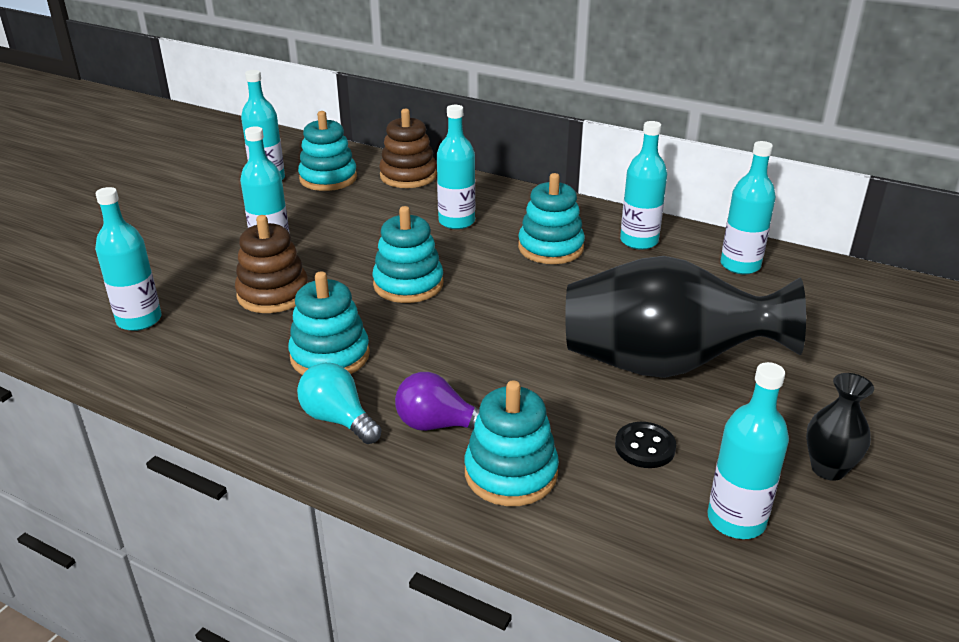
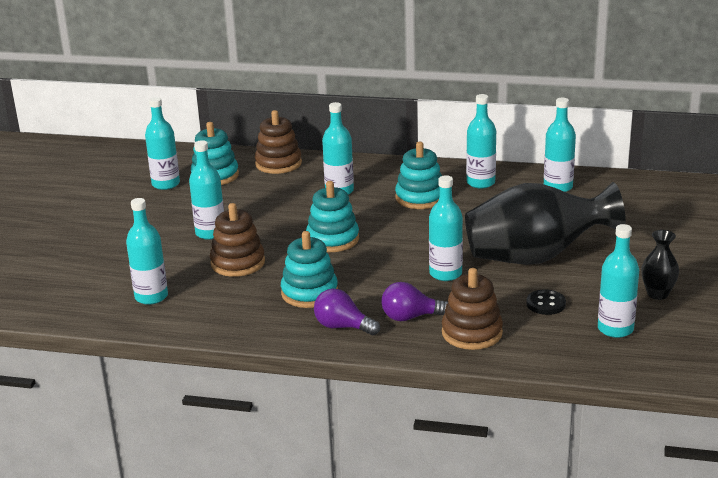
camera: 15 degrees left, 5 degrees down
(338, 419) = (342, 327): turquoise light bulb -> purple light bulb
(511, 473) = (472, 333): turquoise stacking toy -> brown stacking toy
(525, 365) = (445, 274): none -> turquoise bottle

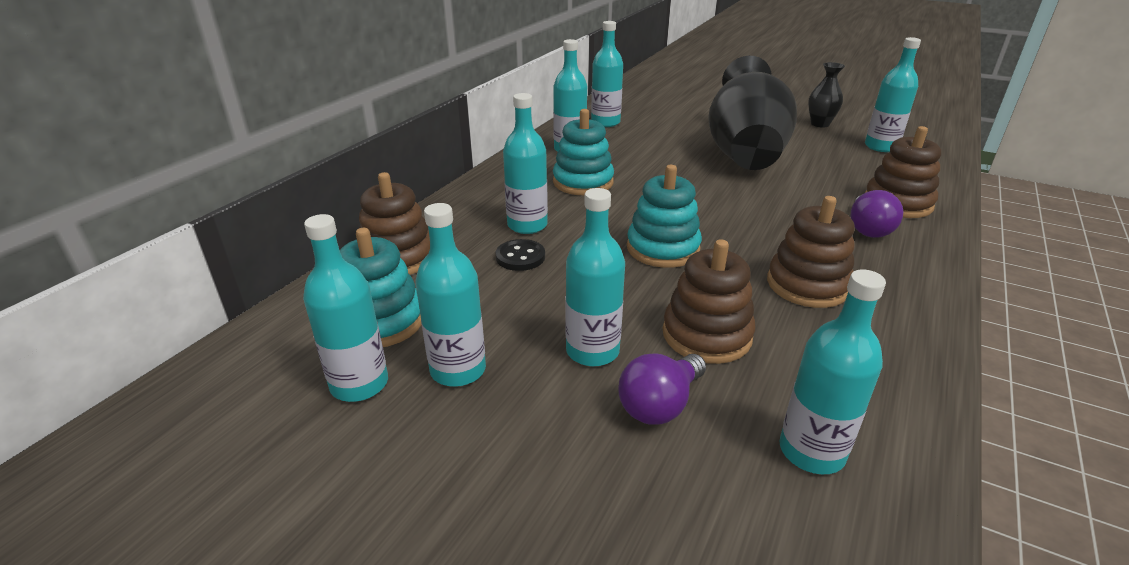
camera: 75 degrees left, 5 degrees up
(309, 293) = (807, 285): turquoise stacking toy -> brown stacking toy
(342, 327) = (895, 273): purple light bulb -> purple light bulb (660, 405)
(445, 274) = (770, 196): turquoise bottle -> turquoise bottle (458, 370)
(546, 304) = (837, 163): black button -> black button (520, 257)

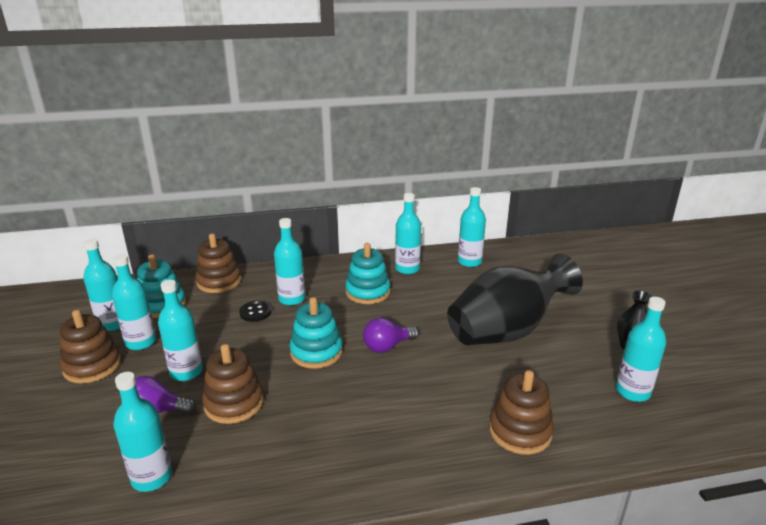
camera: 50 degrees right, 5 degrees down
(807, 285) = (331, 423): brown stacking toy -> brown stacking toy (92, 366)
(867, 229) = (450, 427): purple light bulb -> purple light bulb (387, 346)

